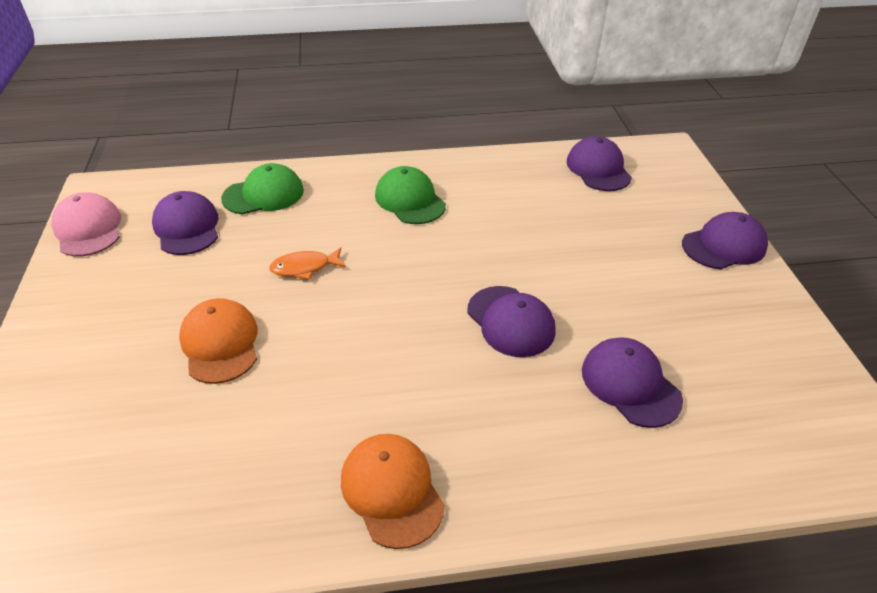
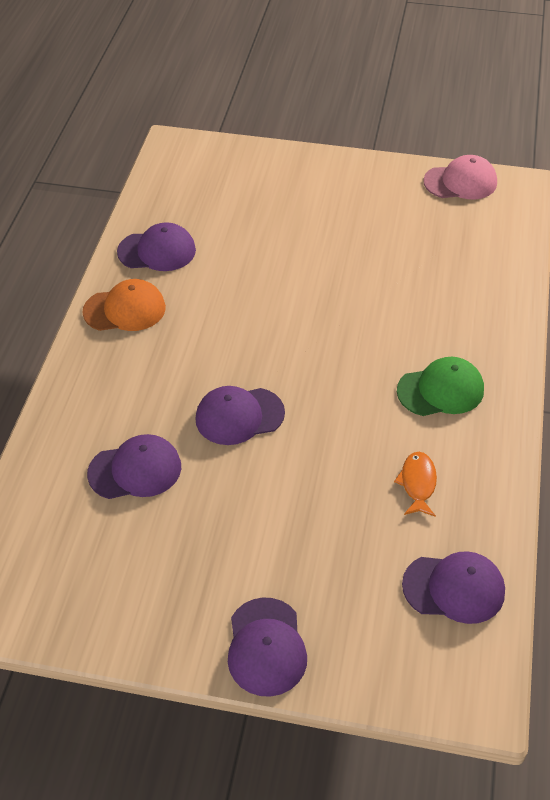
camera: 110 degrees right, 5 degrees up
(187, 227) = (444, 235): purple cap -> purple cap (157, 251)
(220, 343) = (293, 245): orange cap -> none
(263, 194) = (482, 286): green cap -> none
(304, 267) = (362, 299): orange fish -> orange fish (417, 483)

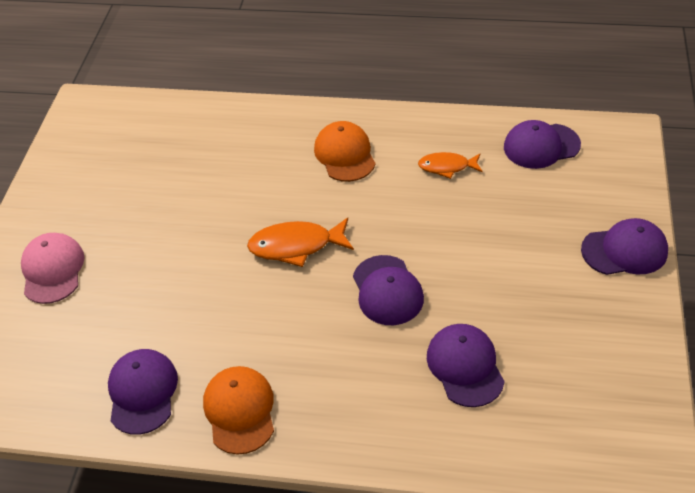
camera: 90 degrees left, 0 degrees up
(307, 347) = (296, 246): none -> orange fish
(440, 390) = (345, 154): green cap -> orange cap
(454, 588) = (541, 146): purple cap -> purple cap turned 105 degrees counterclockwise
(460, 182) = (68, 142): pink cap -> pink cap (53, 270)

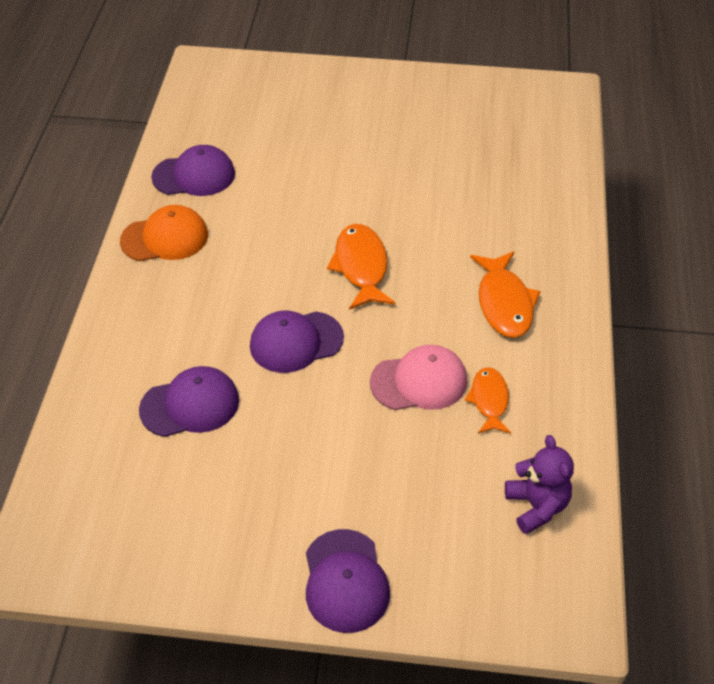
camera: 85 degrees right, 0 degrees up
(53, 270) = (336, 104): pink cap -> pink cap (419, 381)
(345, 154) = (504, 303): orange cap -> orange fish
(541, 146) = (536, 506): purple cap -> purple teddy bear

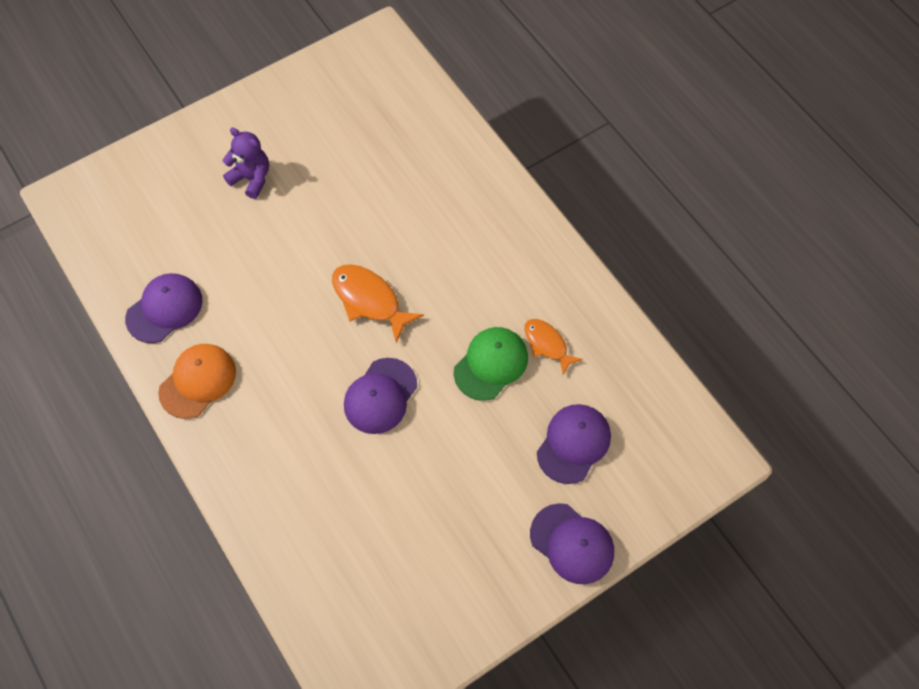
camera: 40 degrees left, 15 degrees up
(190, 405) = (354, 502): purple cap -> purple cap (573, 444)
(419, 381) = (491, 364): pink cap -> green cap
(504, 303) = (493, 260): orange fish -> none
(536, 506) = (638, 399): purple teddy bear -> purple teddy bear (251, 178)

